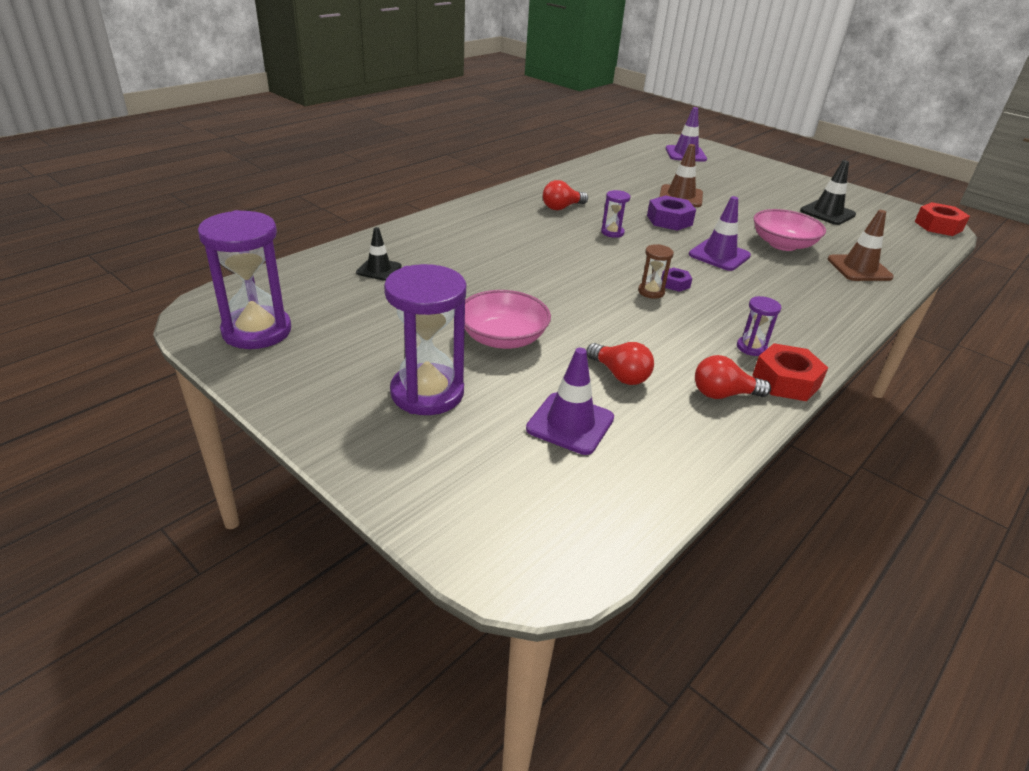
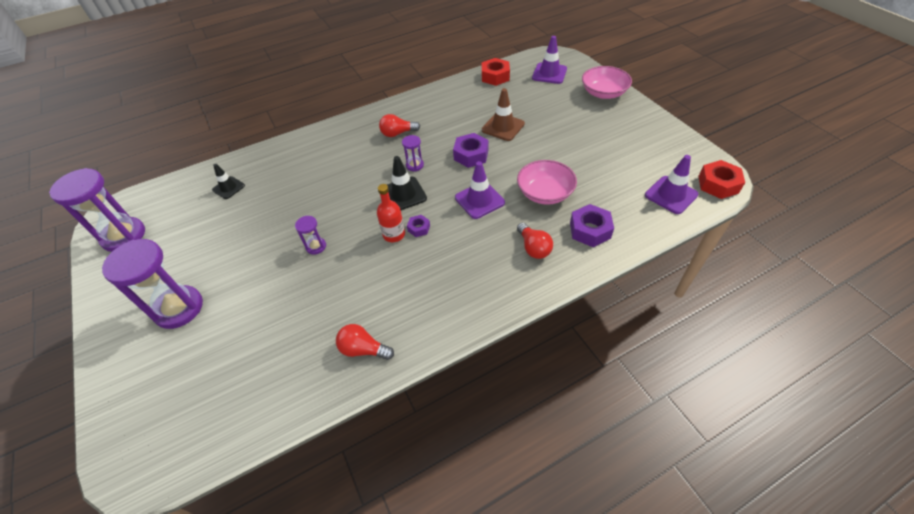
camera: 25 degrees right, 15 degrees up
(503, 338) = (258, 266): pink bowl -> pink bowl (603, 93)
(570, 423) = (242, 354): purple traffic cone -> purple traffic cone (671, 195)
(620, 375) = (307, 316): red light bulb -> red light bulb (533, 248)
(651, 292) = (394, 234): brown hourglass -> red bottle
(751, 348) = (422, 306): purple hourglass -> purple hourglass (316, 246)
(786, 381) = (420, 345): red nut -> red nut (495, 76)
(827, 213) = (620, 157): black traffic cone -> black traffic cone (403, 194)
(859, 268) = (590, 230): brown traffic cone -> purple nut

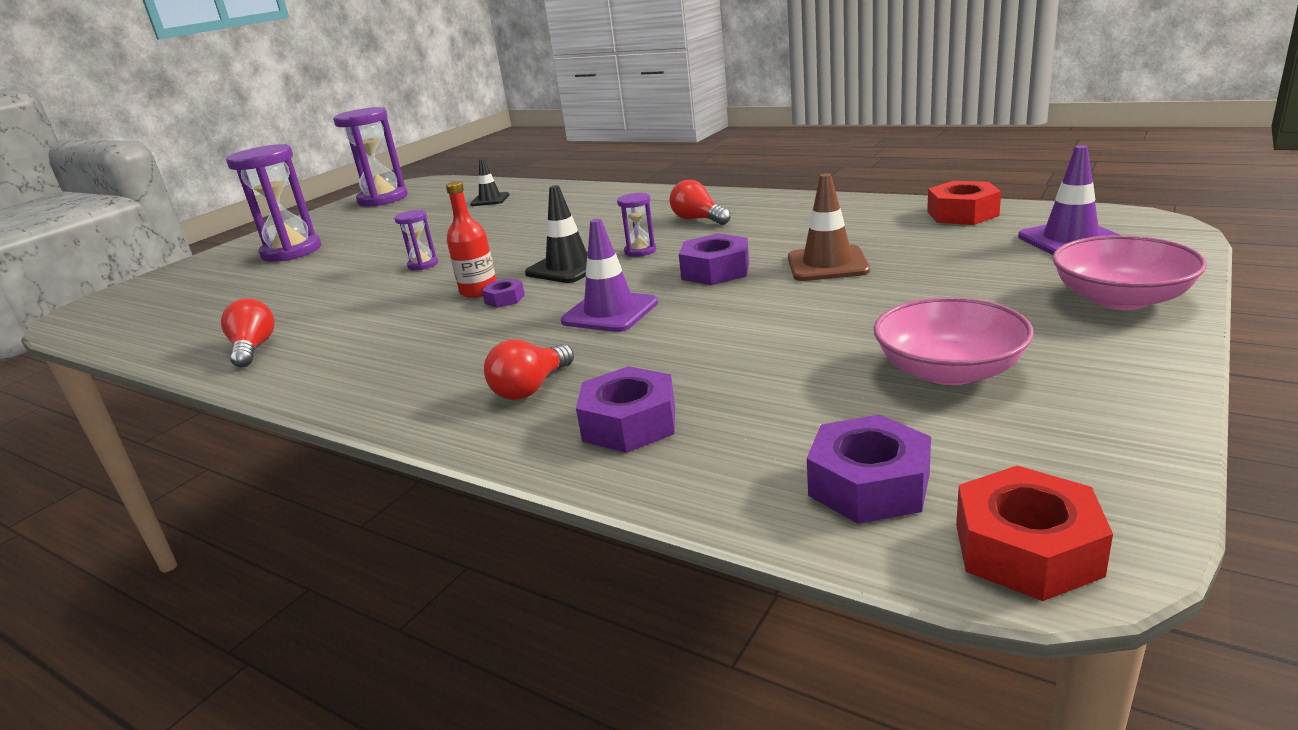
camera: 60 degrees right, 25 degrees down
(544, 193) = (690, 351): pink bowl -> pink bowl (949, 371)
(671, 195) = (869, 485): purple traffic cone -> purple nut

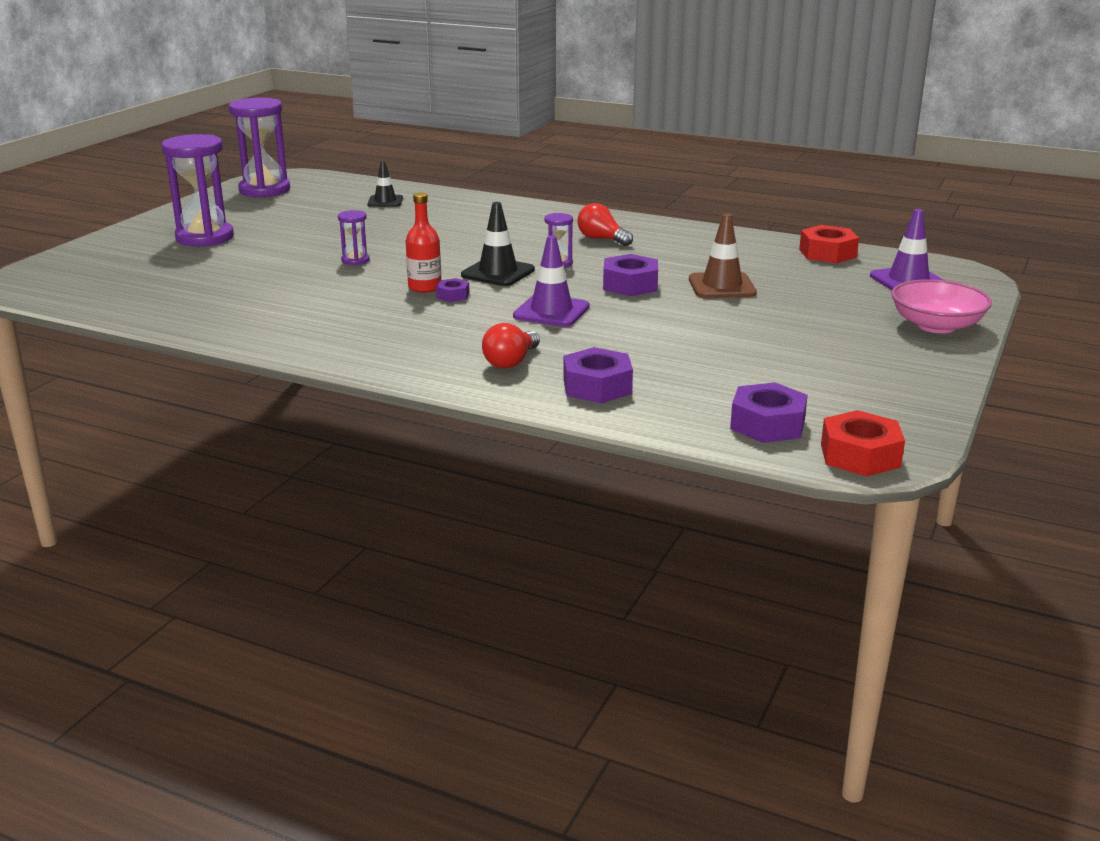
camera: 10 degrees left, 0 degrees up
(253, 349) = (242, 322): red light bulb -> none
(949, 371) = (816, 364): pink bowl -> none

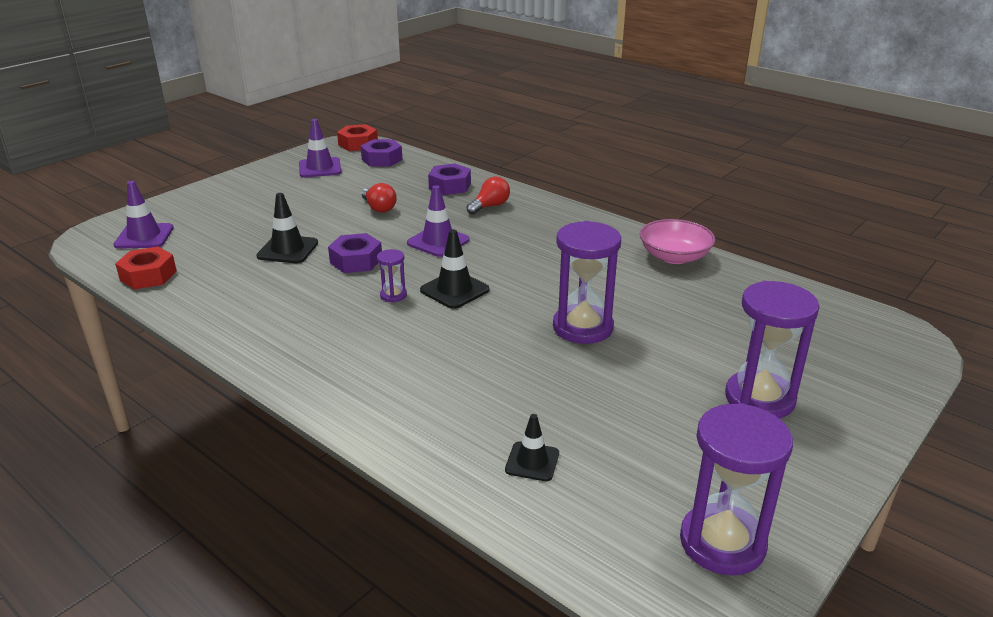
camera: 165 degrees left, 5 degrees up
(355, 260) = (582, 327): purple hourglass -> purple hourglass, size x2.14
(425, 287) = (525, 280): red bottle -> none
(453, 295) = (505, 267): purple nut -> none
(602, 239) = (322, 327): red light bulb -> red light bulb (379, 208)
(722, 286) = (288, 250): brown traffic cone -> black traffic cone
(849, 393) = (320, 168): none -> purple traffic cone
(936, 325) = (199, 199): pink bowl -> pink bowl (674, 257)

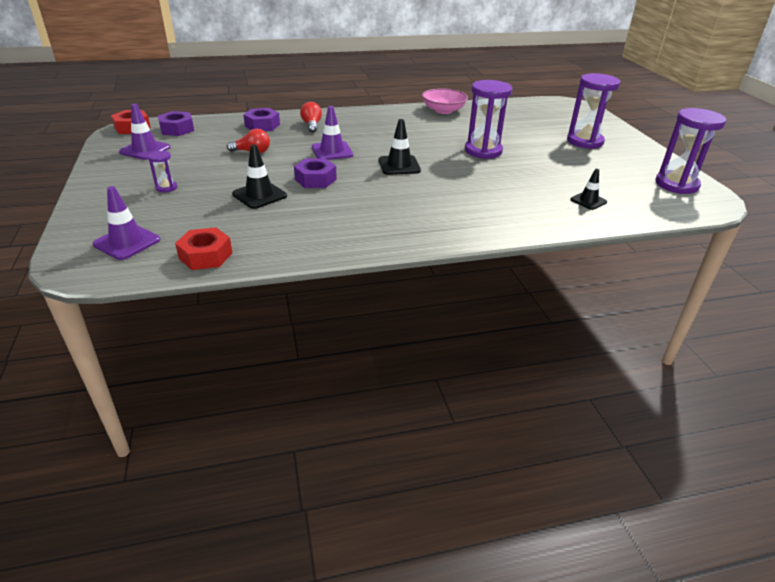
camera: 55 degrees left, 5 degrees up
(393, 295) = (379, 182): purple hourglass -> purple hourglass (166, 188)

